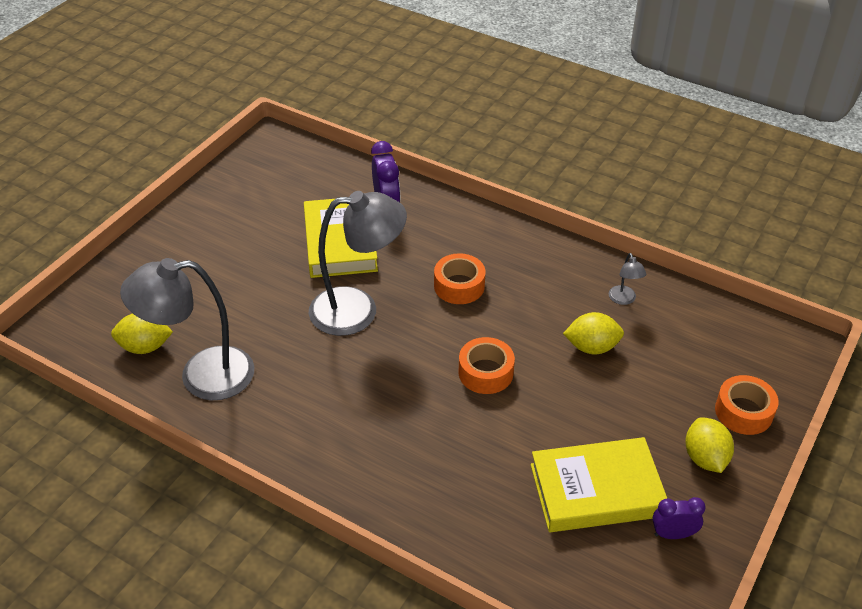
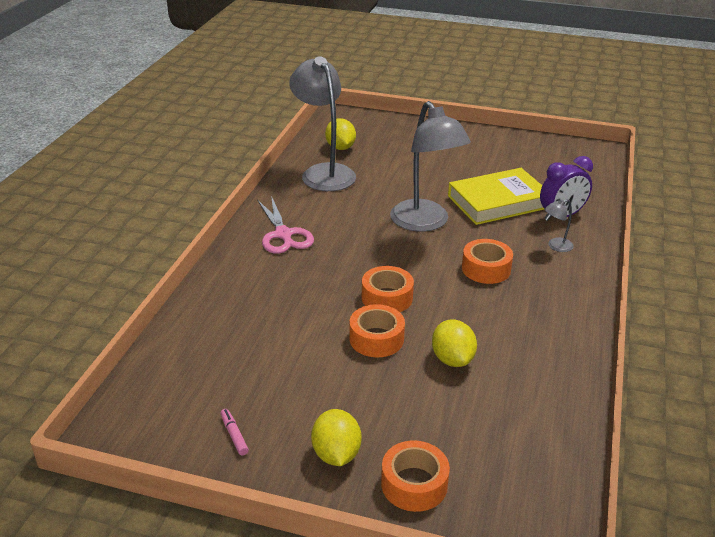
camera: 75 degrees right, 10 degrees down
(332, 441) = (283, 234): none -> pink scissors
(550, 395) = (376, 339): none -> orange tape
(596, 490) = (273, 379): yellow book -> none
(623, 299) = (535, 376): grey lamp -> grey lamp (556, 246)
(673, 534) = (234, 435): purple clock -> pink marker
(705, 458) = (336, 454): yellow lemon -> yellow lemon turned 75 degrees counterclockwise

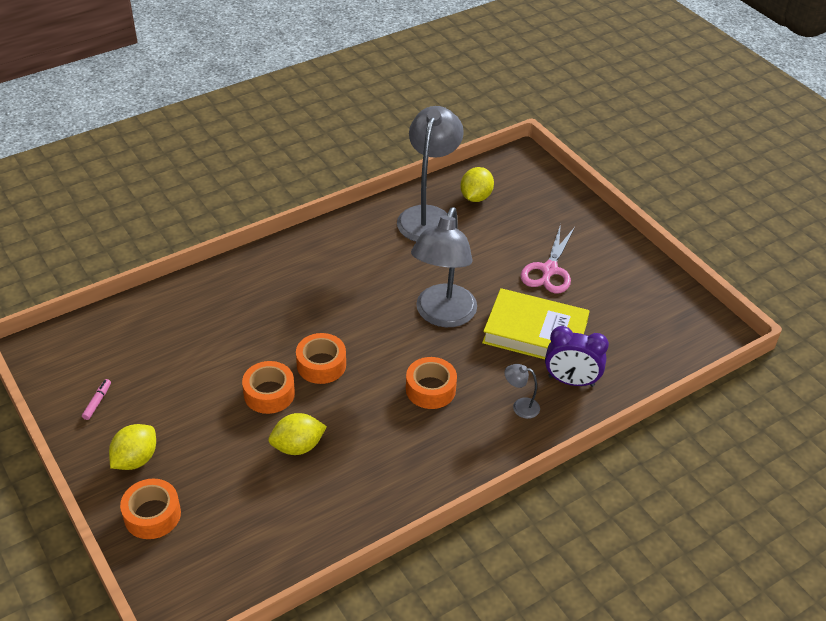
camera: 40 degrees right, 10 degrees up
(283, 234) = (320, 260): pink scissors -> pink scissors (549, 270)
(452, 359) = (298, 446): yellow lemon -> yellow lemon turned 45 degrees clockwise

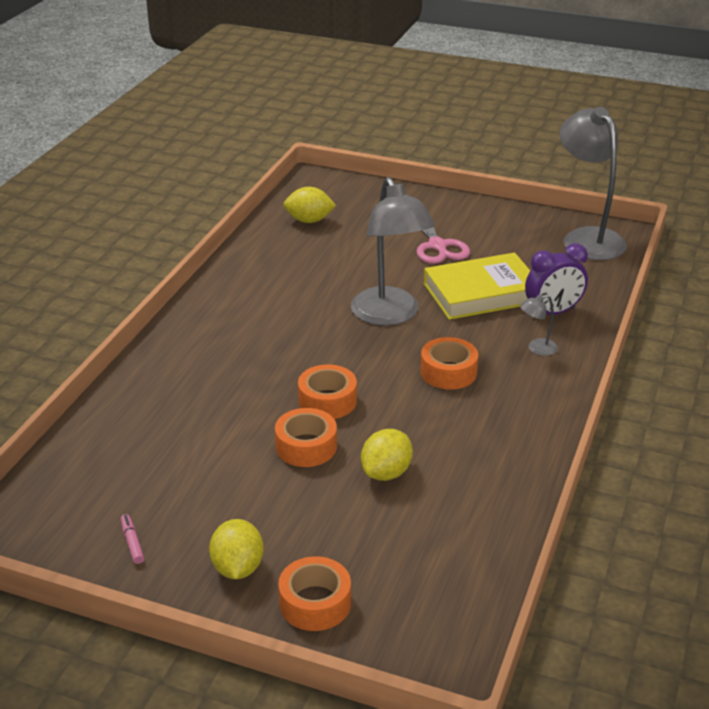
camera: 35 degrees left, 10 degrees down
(428, 216) = (284, 250): grey lamp -> grey lamp (587, 238)
(476, 197) = (309, 220): yellow lemon -> yellow lemon turned 75 degrees counterclockwise

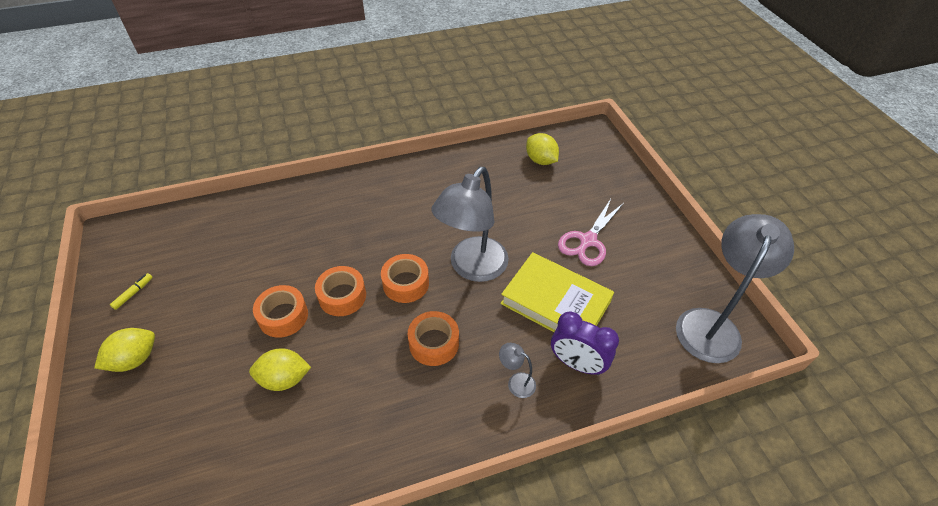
camera: 50 degrees right, 15 degrees up
(132, 543) = (133, 293): pink marker -> yellow marker
(315, 603) = (118, 424): orange tape -> orange tape (406, 283)

